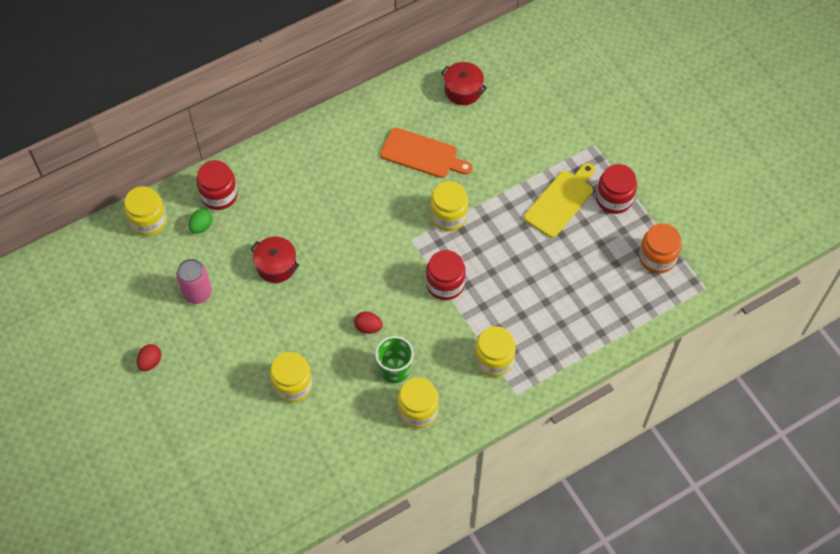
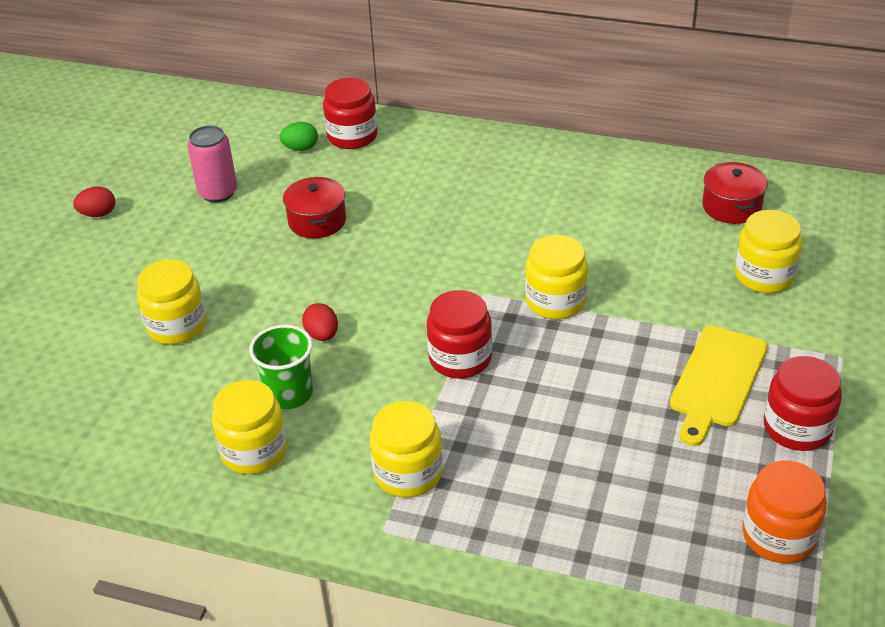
camera: 50 degrees right, 20 degrees down
(148, 221) = (264, 116): yellow jar -> yellow jar (764, 276)
(422, 154) = (603, 231): orange cutting board -> none
(561, 201) = (717, 381): yellow cutting board -> yellow cutting board turned 120 degrees clockwise

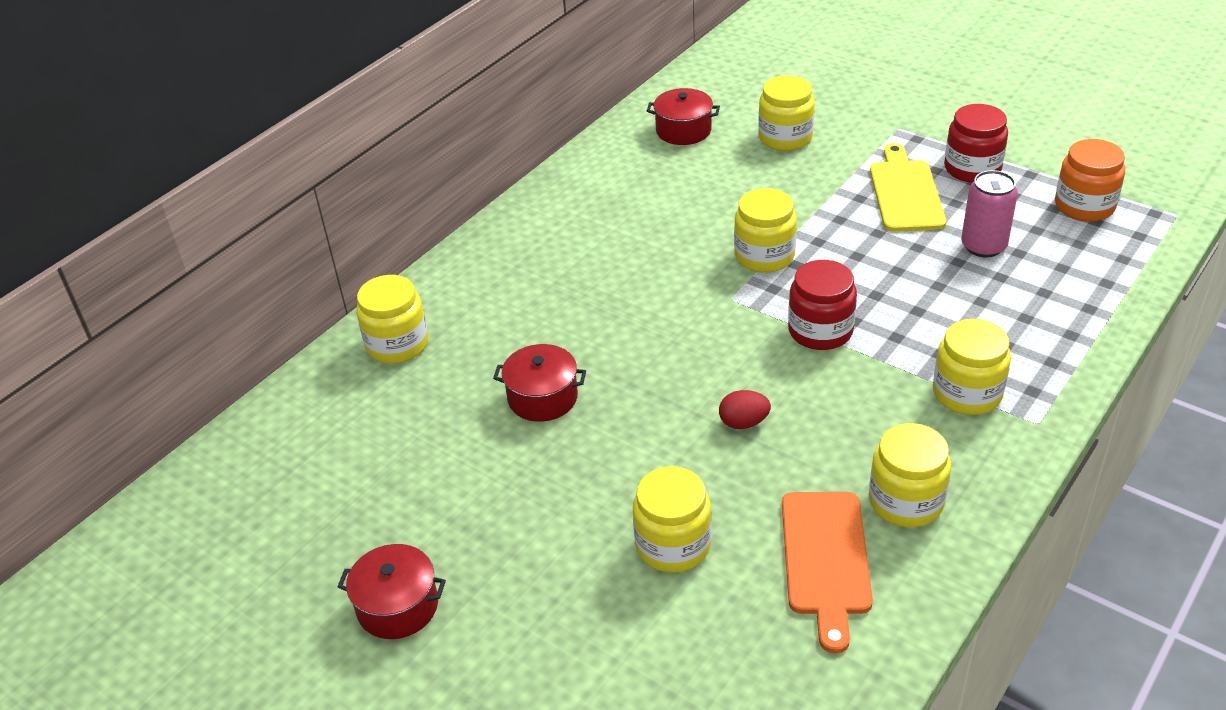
camera: 70 degrees left, 0 degrees up
(98, 214) = (398, 606): red egg -> red pot
(178, 413) = (825, 559): none -> orange cutting board
(218, 193) = (430, 477): pink can -> pink can (983, 246)
(289, 394) = (827, 462): green cup -> none
(301, 148) = (389, 391): green egg -> none
(352, 136) = (397, 344): red jar -> yellow jar
(717, 381) = (905, 192): yellow cutting board -> yellow cutting board turned 135 degrees counterclockwise

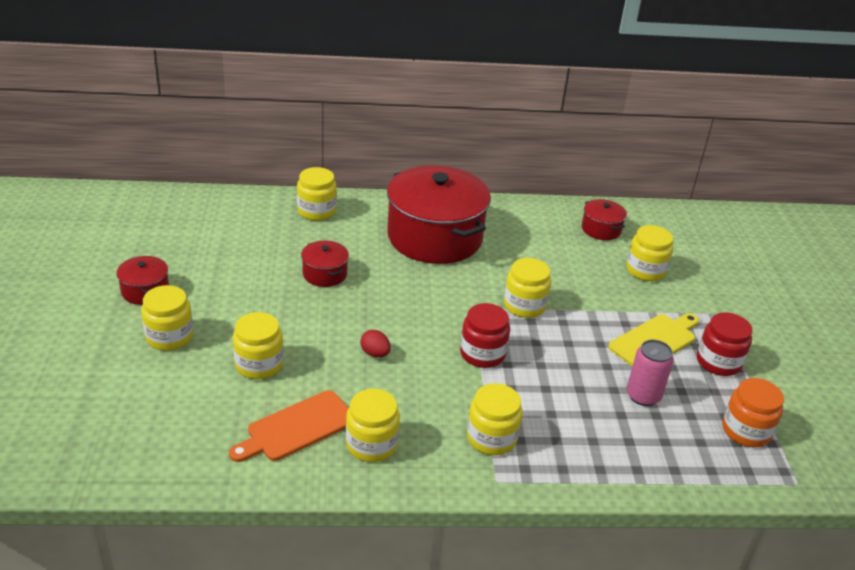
camera: 45 degrees right, 5 degrees down
(531, 619) = (169, 337): none -> yellow jar
(565, 264) = (434, 237): none -> red pot

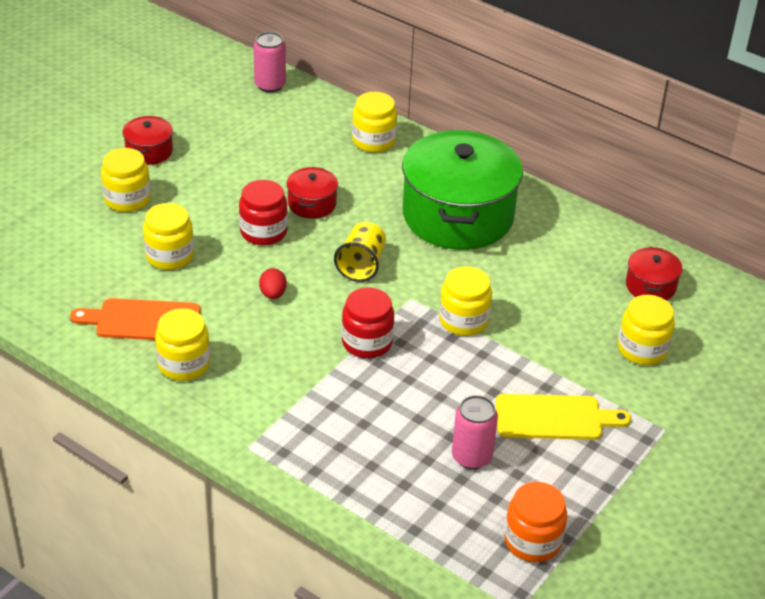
camera: 40 degrees right, 5 degrees up
(190, 202) = (270, 85): none -> pink can
(412, 301) = (361, 265): none -> yellow cup
(434, 237) = (458, 215): red pot -> green pot
(491, 438) = (286, 413): yellow jar -> none
(718, 362) = (595, 471): red jar -> red jar (263, 232)

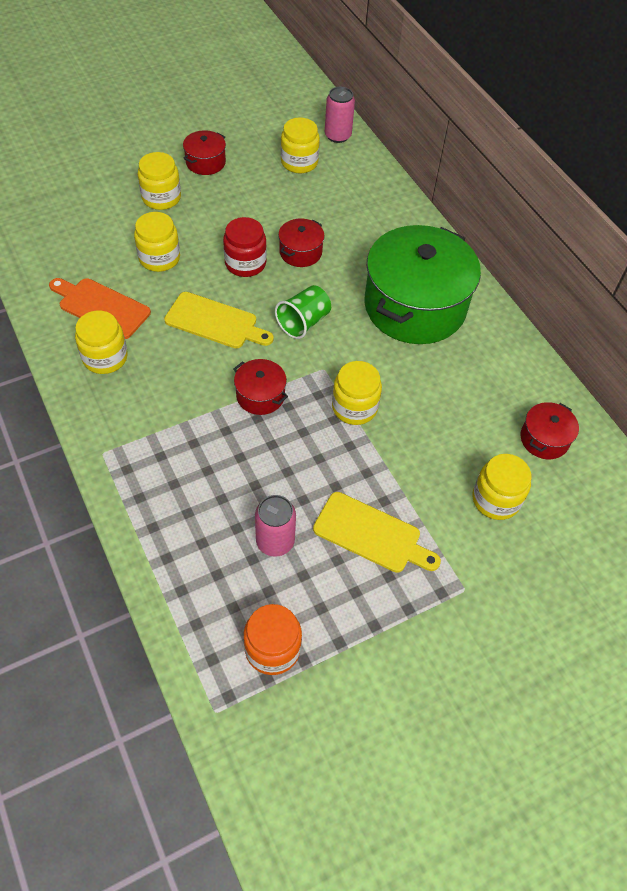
camera: 25 degrees right, 15 degrees up
(273, 294) = (215, 322): red egg -> yellow cutting board
(361, 265) = (303, 322): yellow cup -> green cup
(367, 342) = (260, 395): red jar -> red pot
(373, 141) = (389, 213): yellow jar -> yellow jar (299, 162)

